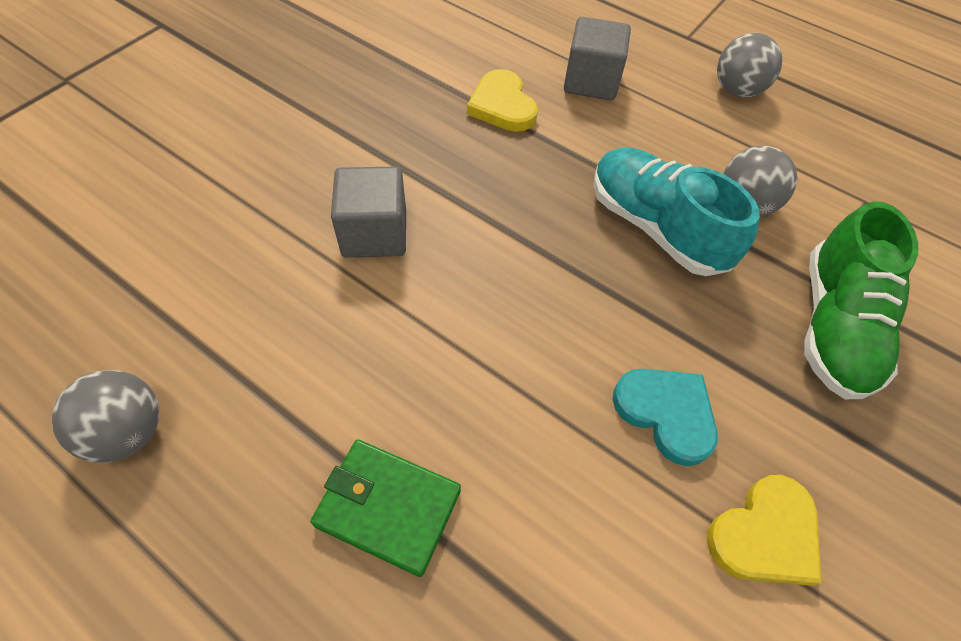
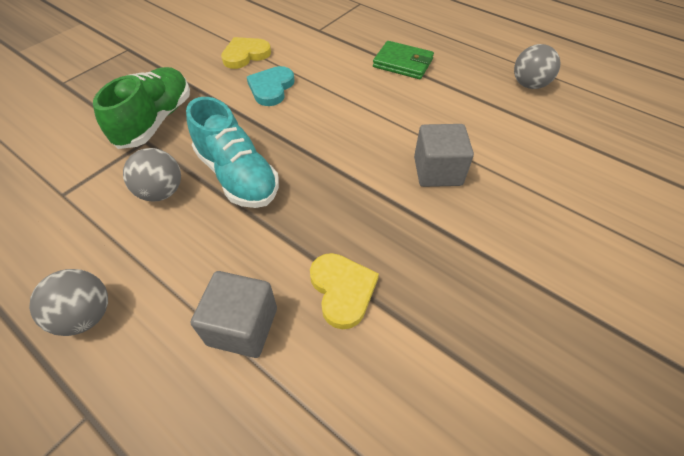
camera: 175 degrees left, 5 degrees down
(666, 413) = (271, 88): turquoise heart -> turquoise heart turned 60 degrees clockwise

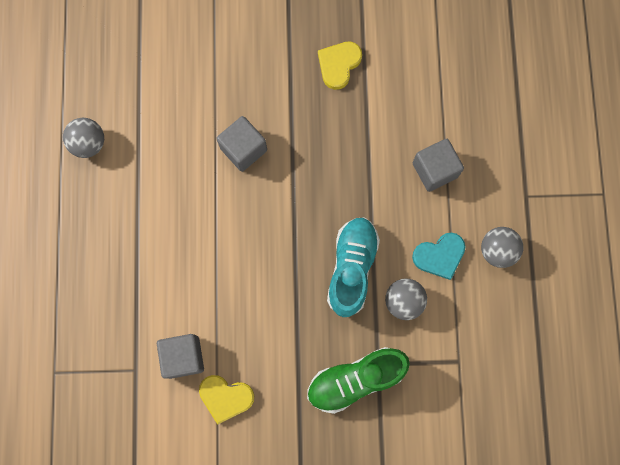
camera: 130 degrees left, 25 degrees up
(271, 88) = (250, 332): turquoise heart -> turquoise heart (439, 256)
(298, 51) = (183, 357): none -> grey cube
(342, 290) = (375, 140): yellow heart -> yellow heart (338, 65)
(403, 63) = (132, 256): green wallet -> none

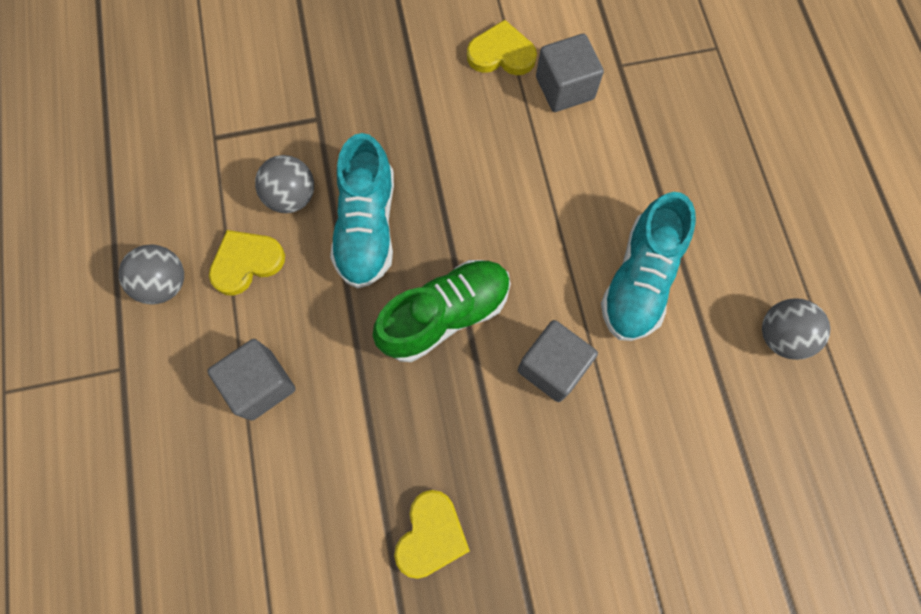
camera: 170 degrees right, 5 degrees down
(170, 197) = (639, 279): none -> turquoise shoe
(355, 379) = (344, 97): green shoe -> green shoe (445, 315)
(439, 256) = (246, 262): turquoise heart -> yellow heart

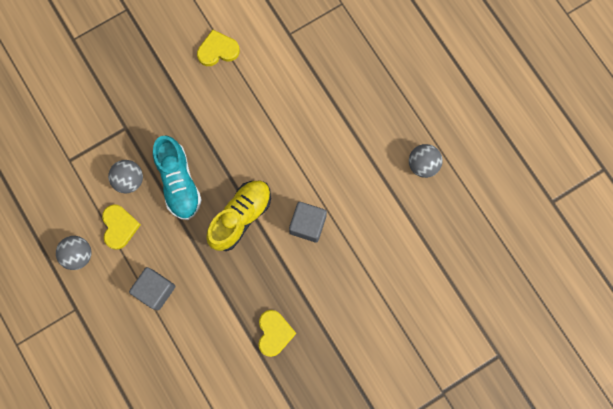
camera: 20 degrees left, 5 degrees up
(246, 262) = (119, 227): yellow heart -> yellow heart turned 135 degrees clockwise
(445, 315) = (240, 217): green shoe -> yellow shoe
(564, 88) = (262, 59): grey cube -> none
(639, 279) = (339, 160): turquoise shoe -> none

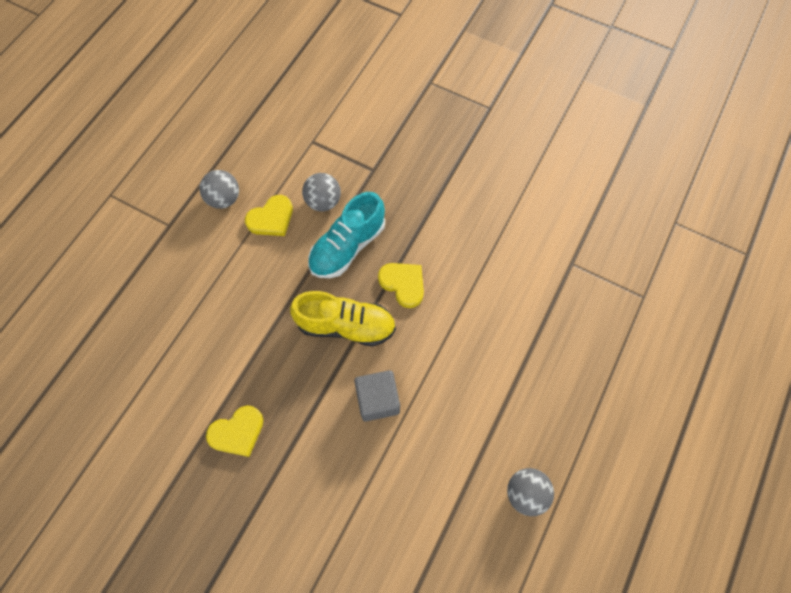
camera: 60 degrees right, 10 degrees down
(155, 290) = (224, 286): grey cube -> none
(218, 50) = (506, 206): yellow heart -> yellow heart (403, 284)

